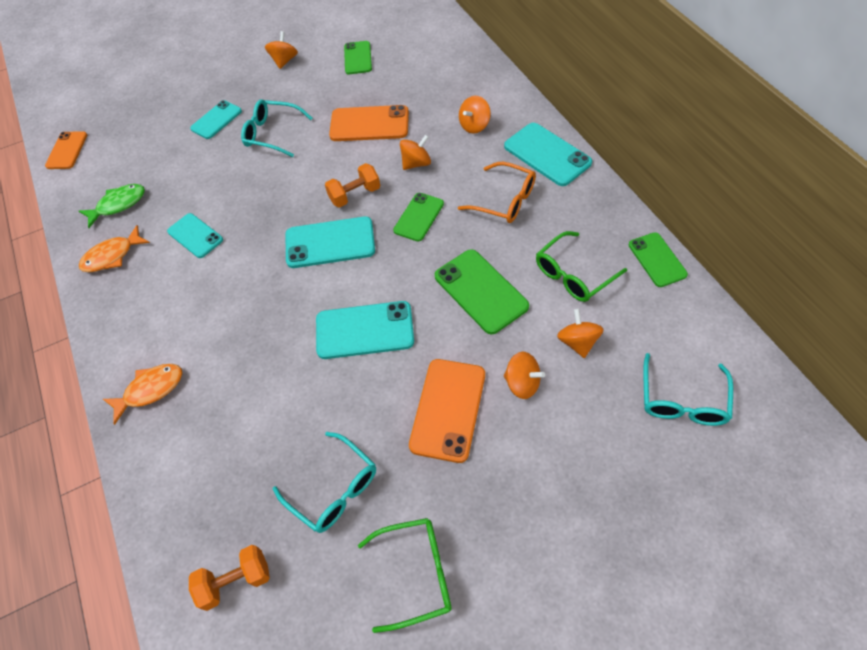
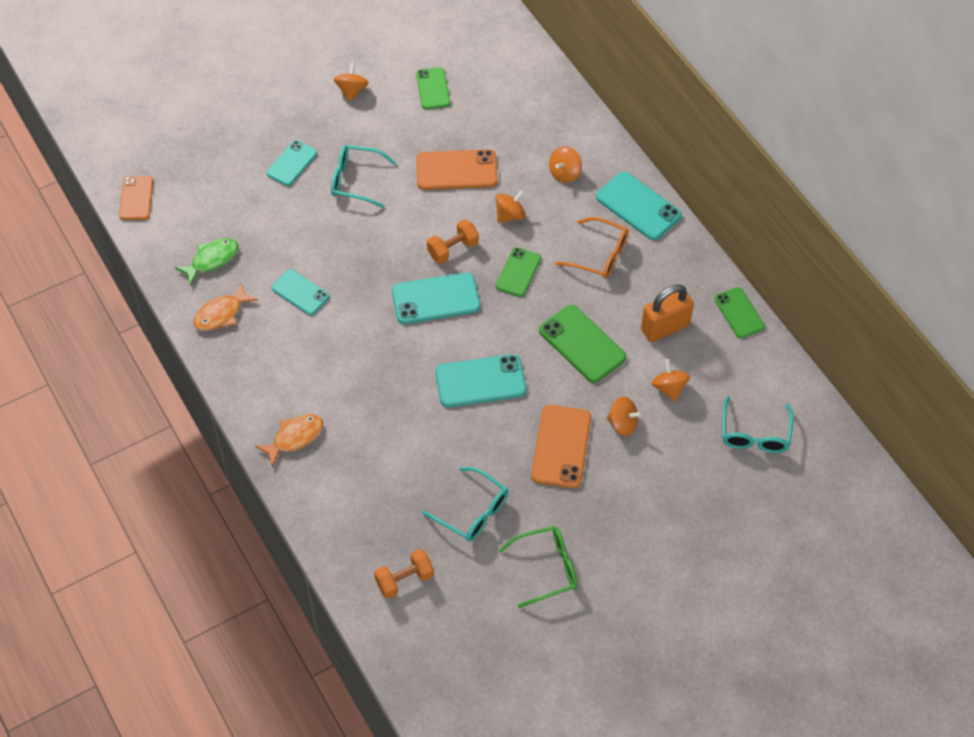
camera: 10 degrees left, 0 degrees up
(573, 275) = (665, 328): green glasses -> orange padlock

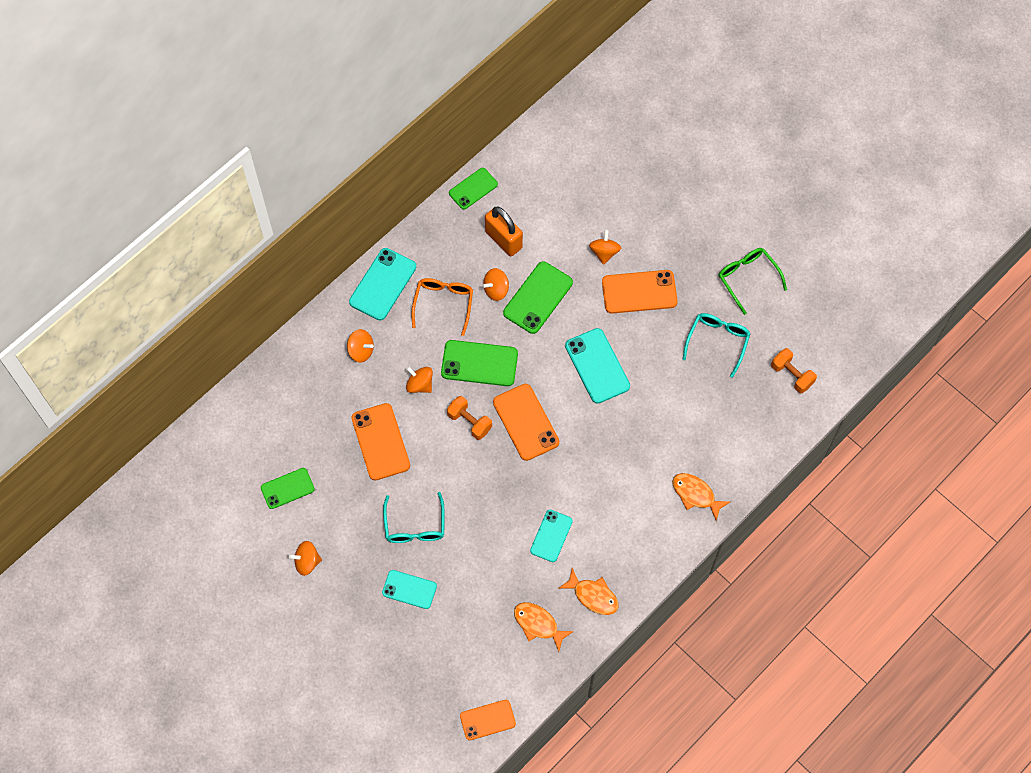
camera: 105 degrees left, 10 degrees up
(212, 260) = (538, 624): green fish -> orange fish
(435, 299) = (525, 422): turquoise phone -> orange phone
(518, 272) = (479, 363): green phone -> green phone, size x1.53
(669, 388) = (560, 226): orange spinning top -> orange spinning top (496, 290)
(755, 434) = (584, 159): turquoise glasses -> none

